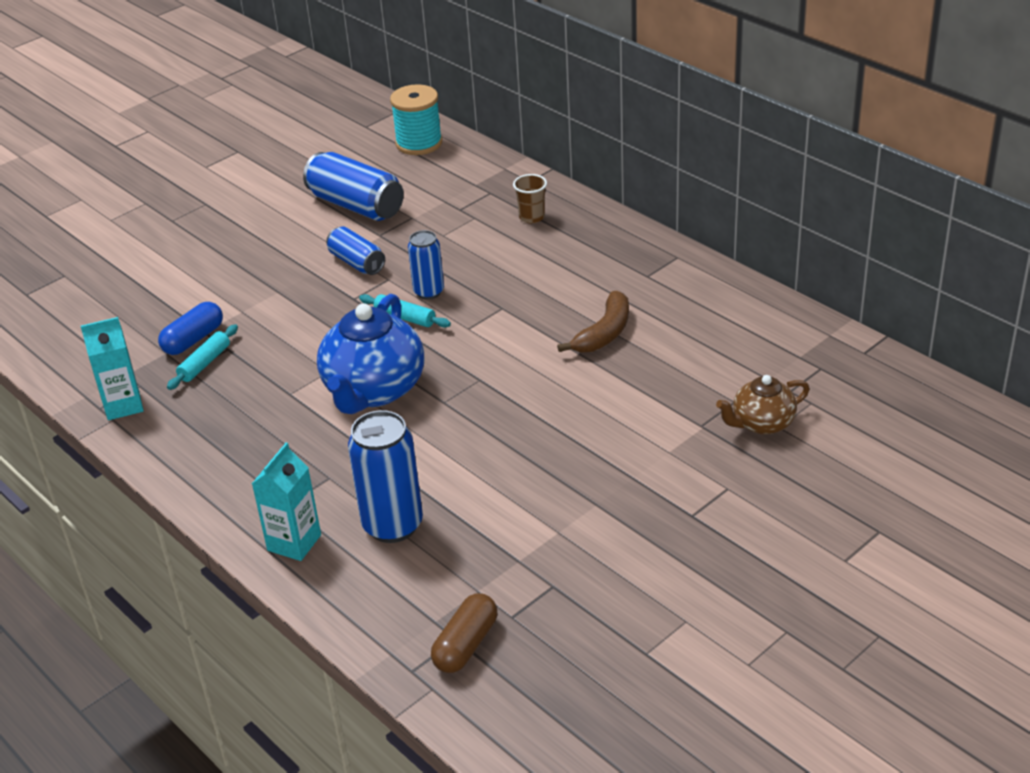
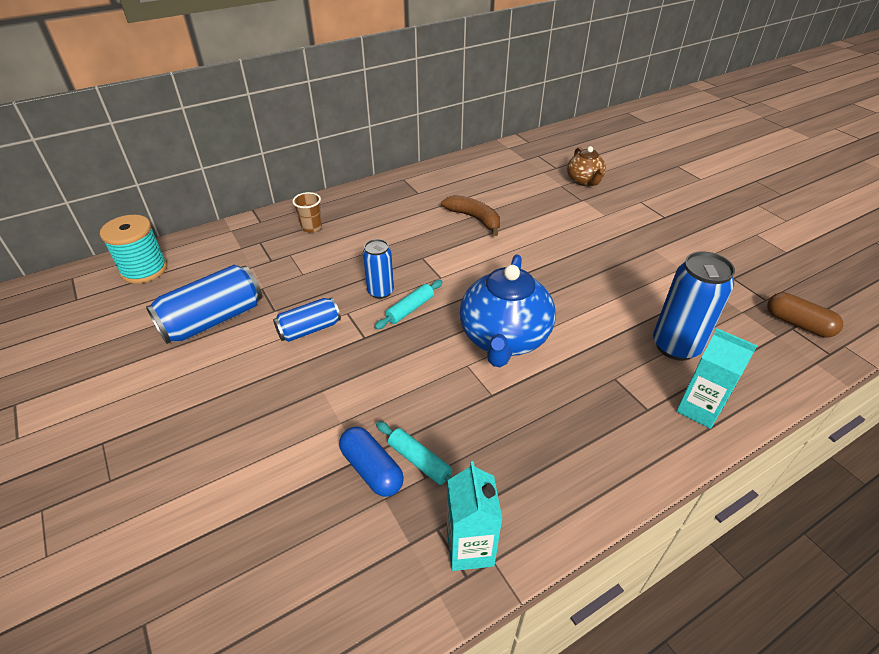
camera: 80 degrees left, 5 degrees up
(374, 390) = (504, 338): blue teapot -> blue teapot turned 75 degrees clockwise

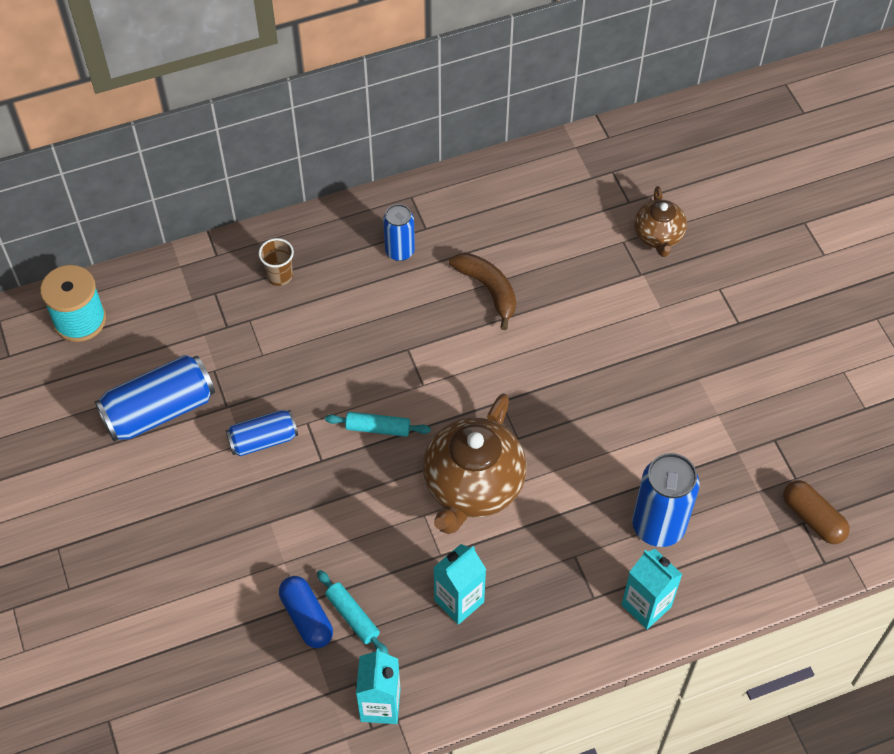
camera: 10 degrees right, 15 degrees up
(380, 291) = (349, 396): blue can -> blue can (400, 251)
(410, 309) = (378, 428): turquoise rolling pin -> turquoise rolling pin turned 45 degrees clockwise
(504, 338) = (472, 486): blue teapot -> brown teapot
(522, 431) = (459, 601): none -> turquoise carton

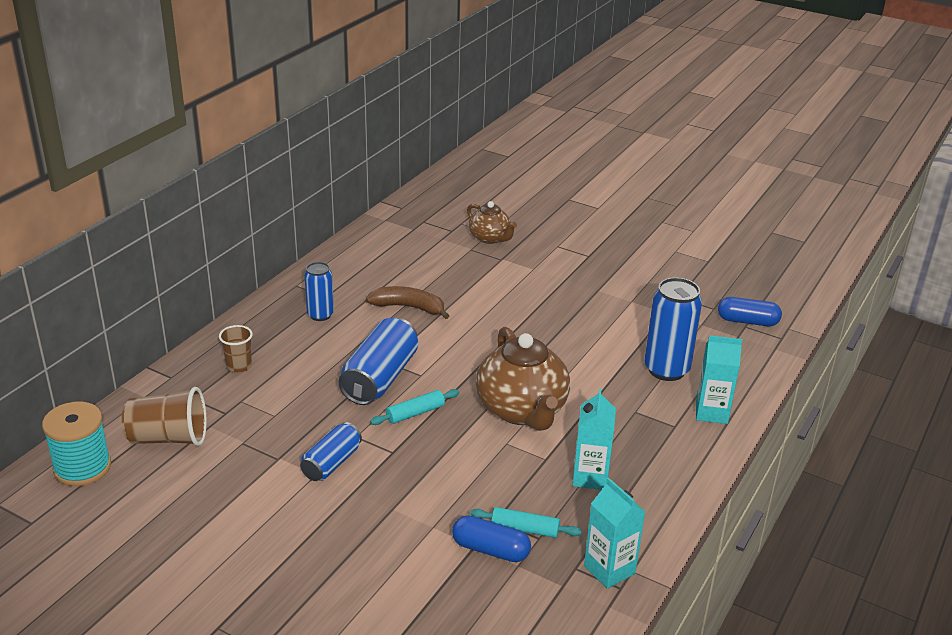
camera: 40 degrees left, 25 degrees down
(159, 410) = (220, 488): blue can -> blue can (380, 378)
(163, 328) = (169, 438): none -> brown cup
(813, 518) = (747, 321): brown capsule -> blue capsule

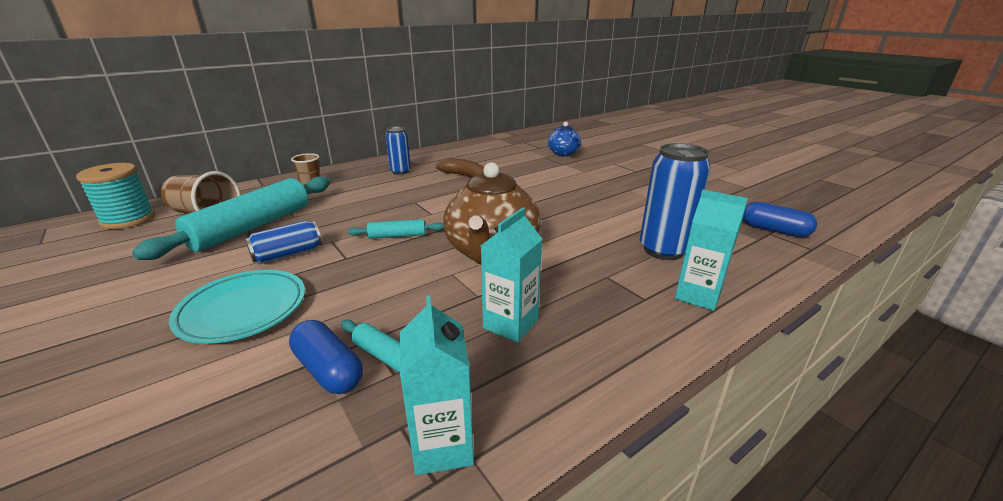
camera: 25 degrees right, 5 degrees down
(248, 441) = (252, 227): none -> turquoise rolling pin
(364, 526) = (243, 310): none -> turquoise plate
(380, 378) = (397, 210): blue can -> none
(490, 238) = (564, 154): brown teapot -> blue teapot

